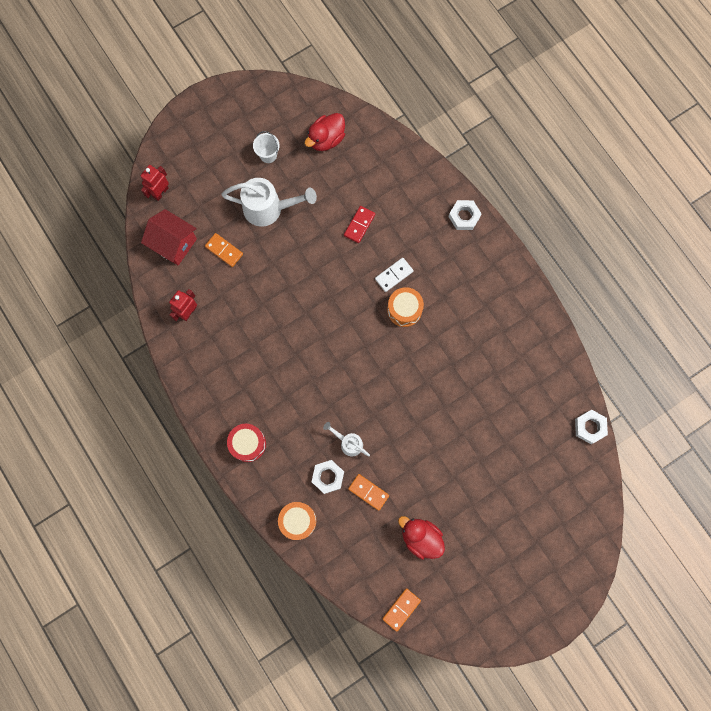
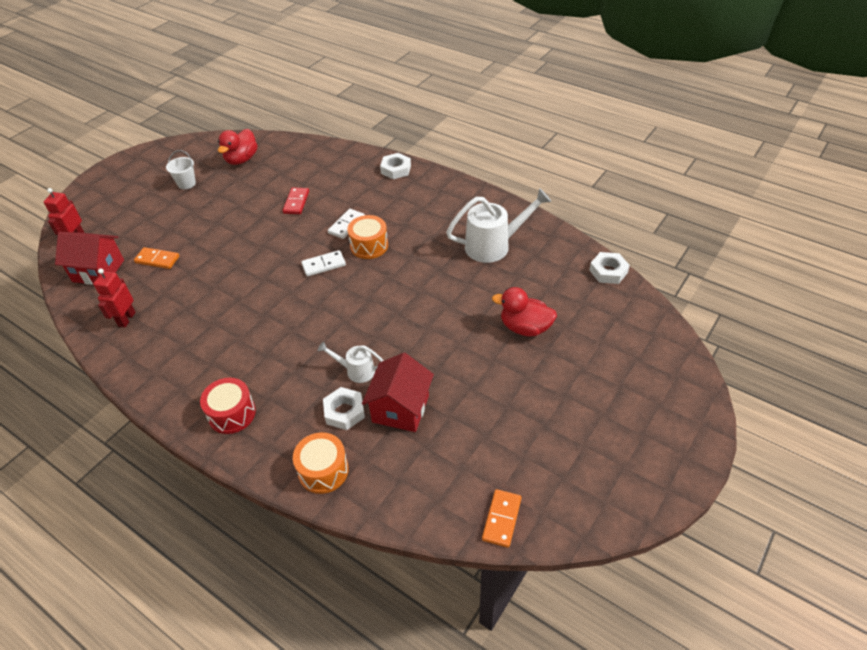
camera: 20 degrees left, 30 degrees down
(269, 209) = (198, 217): white watering can -> white watering can (494, 245)
(359, 317) = (323, 265): none -> white domino
(368, 492) = (400, 408): orange domino -> red house
(420, 537) = (485, 431): red duck -> red duck (525, 328)

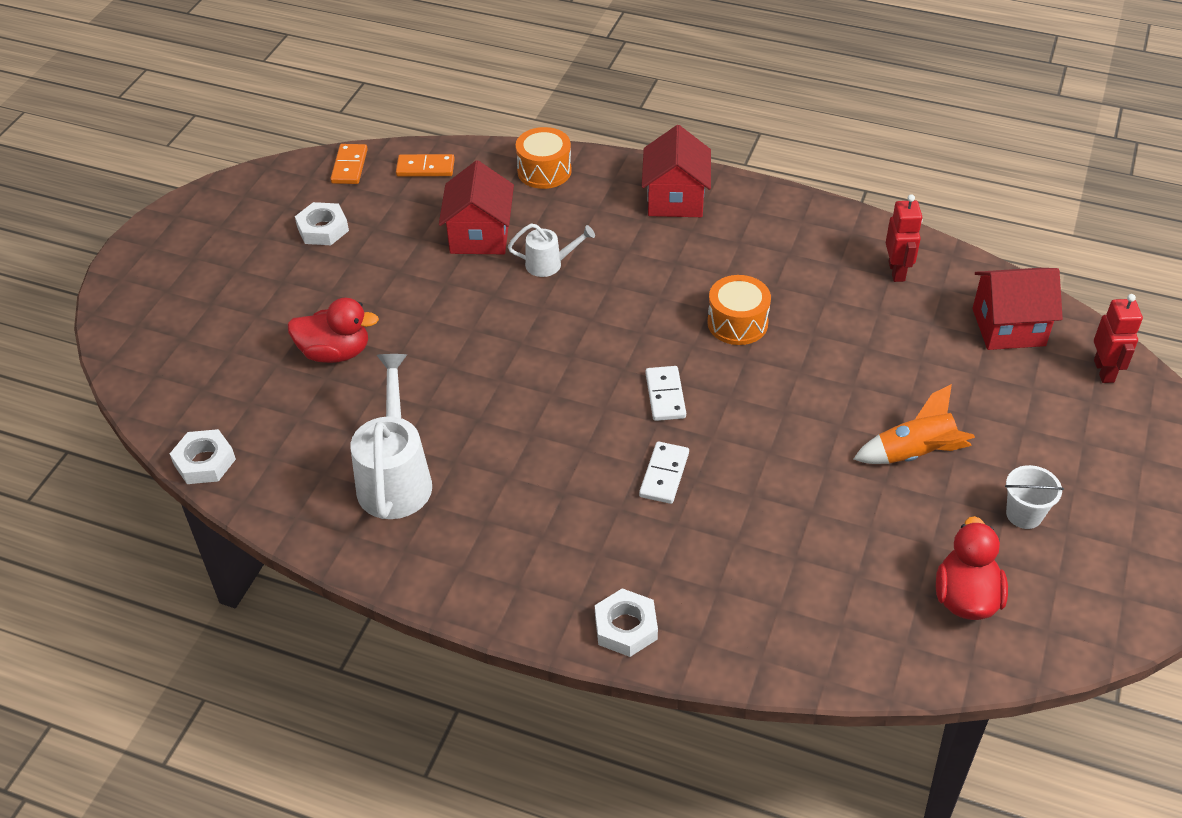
camera: 165 degrees right, 0 degrees up
(157, 260) = (935, 359): orange domino -> orange domino (425, 168)
(213, 215) = (915, 454): none -> orange rocket
(232, 414) = (675, 199): red drum -> red house
(296, 202) = (782, 508): red domino -> none
(323, 265) = (665, 395): white domino -> white domino turned 60 degrees counterclockwise
(344, 411) = (545, 222): white nut -> white nut (323, 229)
(369, 246) = (607, 441): orange drum -> orange drum (737, 323)
(494, 245) = (395, 478): white watering can -> white watering can turned 120 degrees clockwise

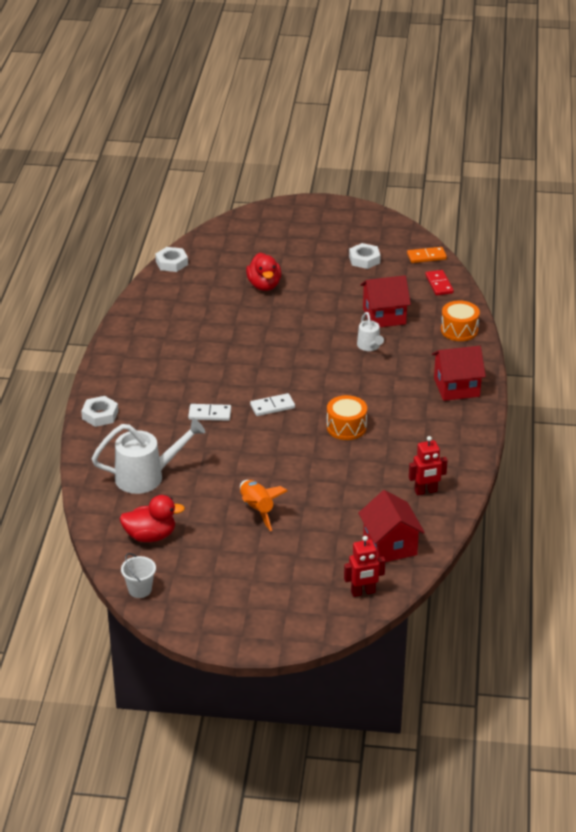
camera: 75 degrees right, 10 degrees down
(395, 478) = (179, 323): white watering can -> white watering can (147, 476)
(425, 168) = (439, 284): orange domino -> red domino
(1024, 514) = (221, 557): white bucket -> white bucket (140, 590)

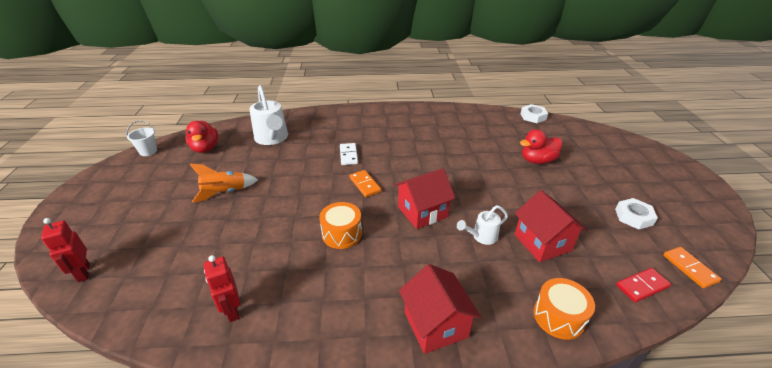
camera: 80 degrees right, 0 degrees up
(100, 415) = (340, 114): white nut -> none
(272, 406) = (365, 185): white domino -> orange domino
(390, 546) = (147, 287): red house -> red house (422, 212)

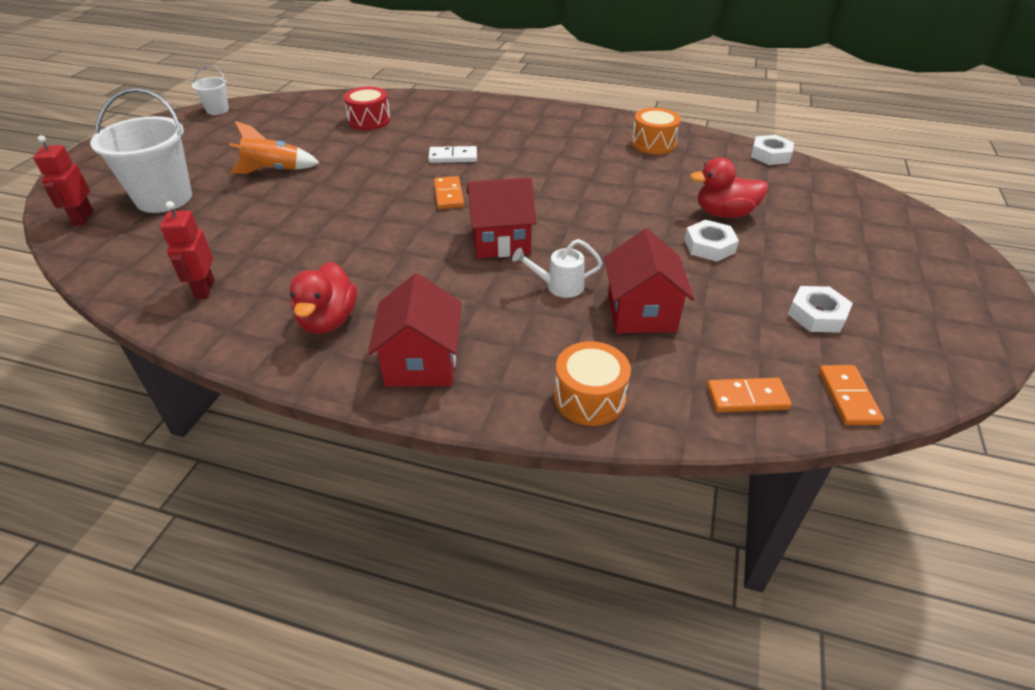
camera: 20 degrees right, 5 degrees up
(148, 237) = (164, 198): none -> white bucket
(205, 148) = (283, 118): red duck -> red duck (328, 320)
(272, 138) = (369, 120): white watering can -> red drum
(342, 234) = (379, 242): orange drum -> orange drum (653, 143)
(348, 155) = (453, 157): white domino -> white domino turned 75 degrees clockwise
(545, 185) = (709, 246): none -> white nut
(642, 286) = (747, 398): red domino -> orange domino

